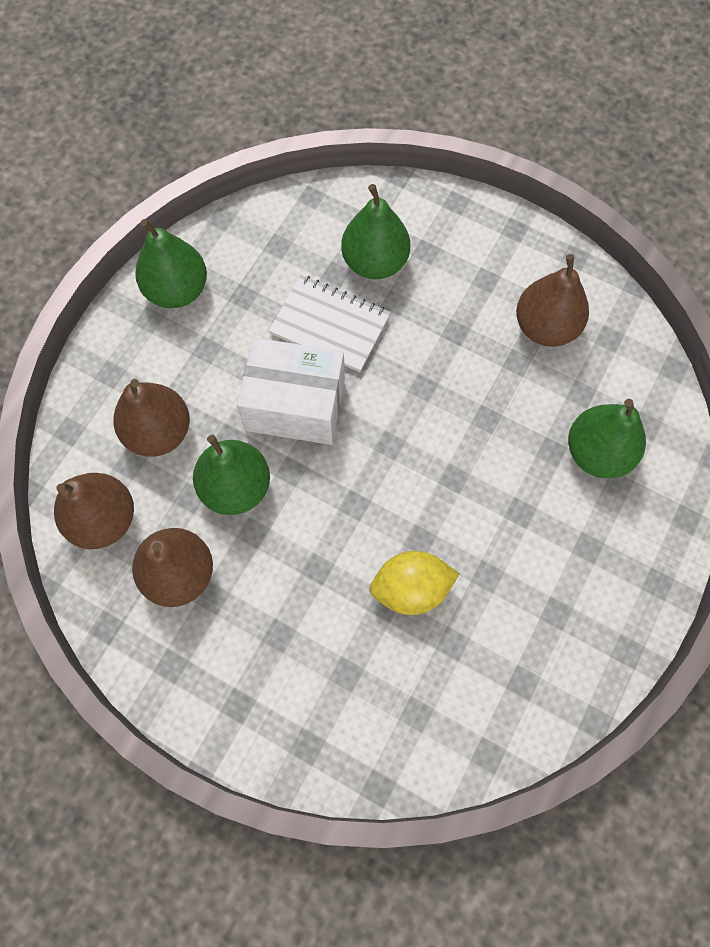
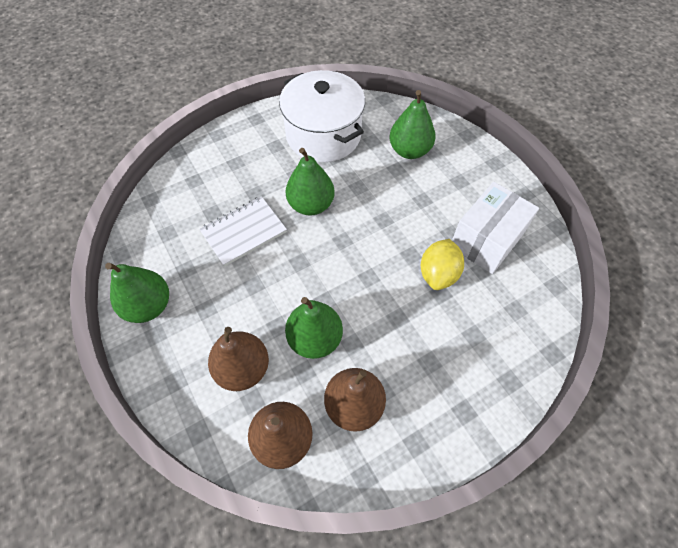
camera: 60 degrees left, 10 degrees down
(295, 405) = (282, 277): white box -> white box (486, 240)
(375, 262) = (222, 189): green pear -> green pear (311, 205)
(545, 327) = (323, 135): brown pear -> white pot

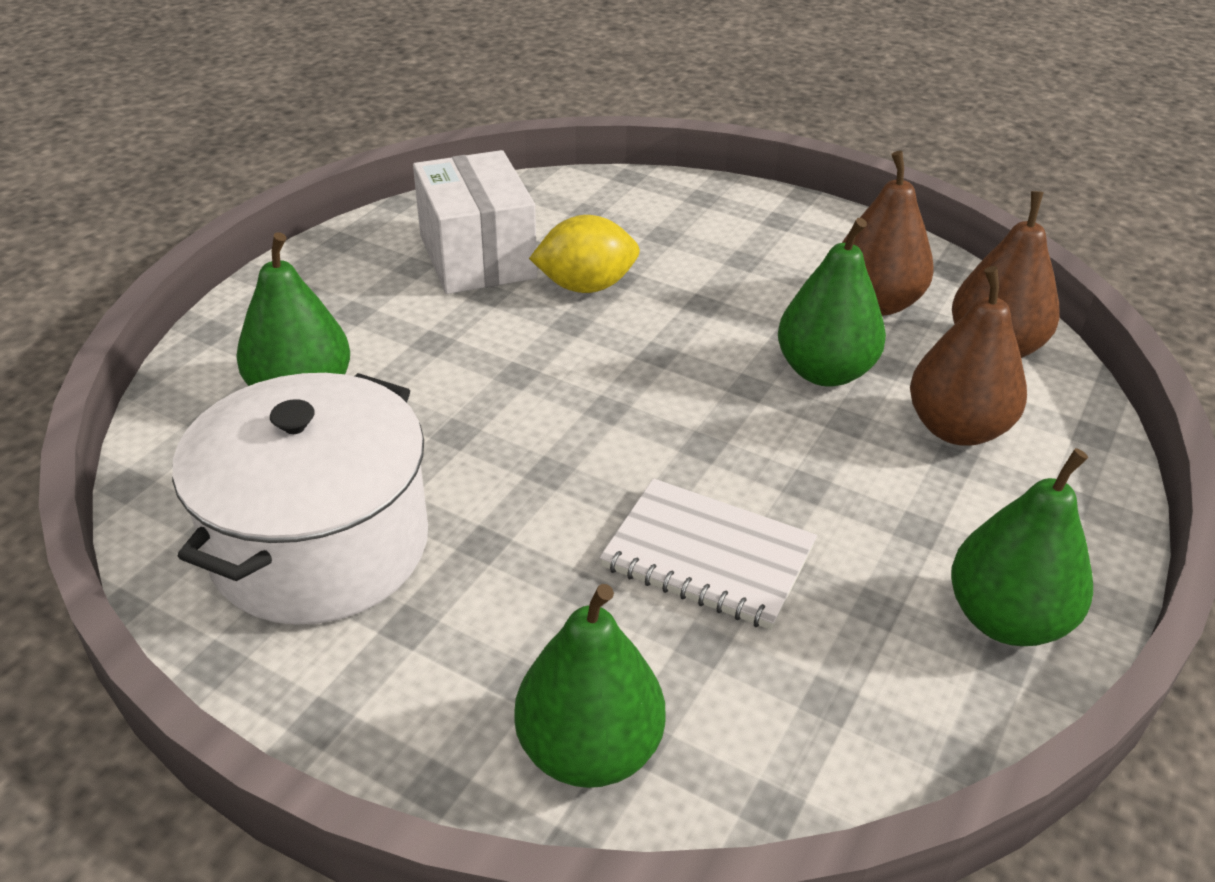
camera: 120 degrees left, 20 degrees down
(311, 205) = (554, 482): green pear -> green pear (589, 750)
(486, 240) = (477, 257): white box -> white box turned 60 degrees clockwise

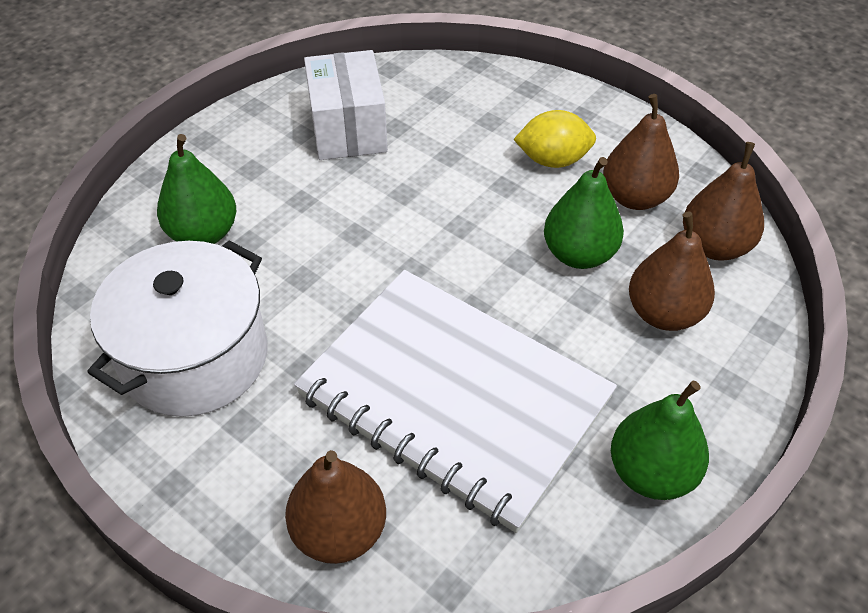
camera: 10 degrees right, 10 degrees up
(586, 286) = (421, 162): yellow lemon -> yellow lemon (553, 160)
(589, 750) = (339, 531): green pear -> brown pear
(707, 557) = (453, 398): white notebook -> white notebook, size x2.05

